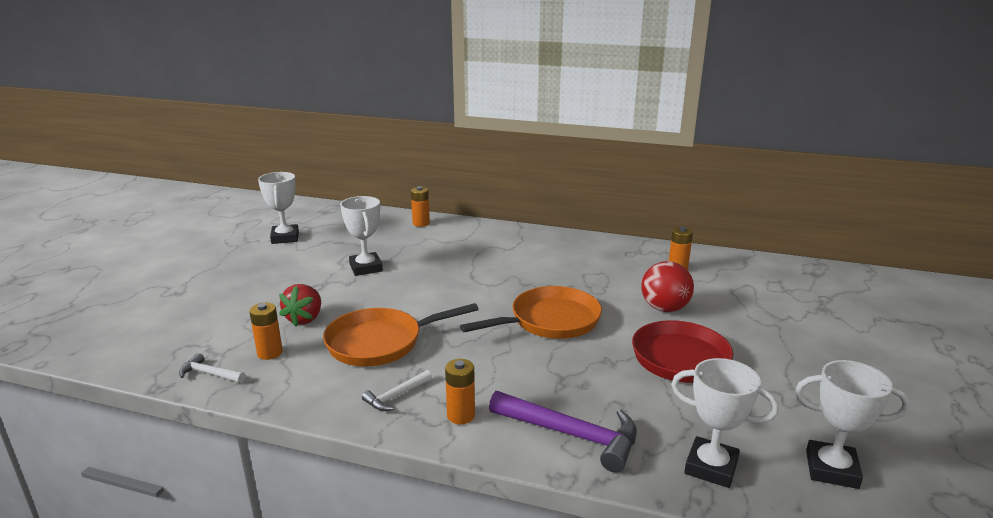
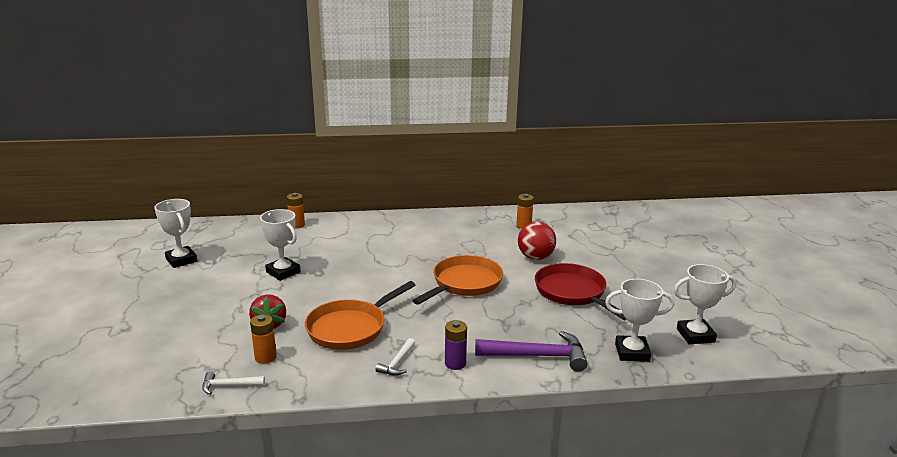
camera: 25 degrees left, 0 degrees up
(461, 415) = (455, 363): orange battery -> purple battery

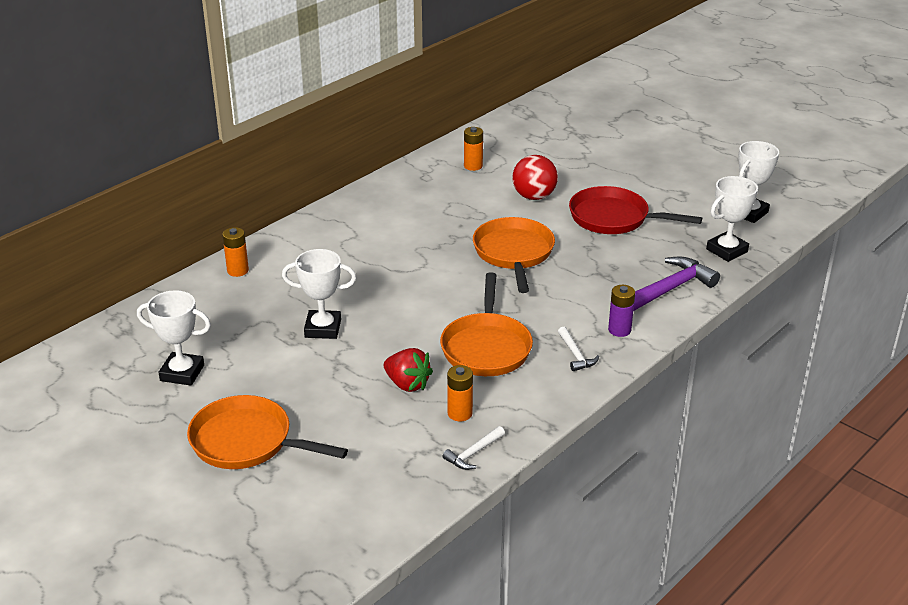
camera: 40 degrees left, 10 degrees up
(141, 309) = (247, 442): none -> orange pan

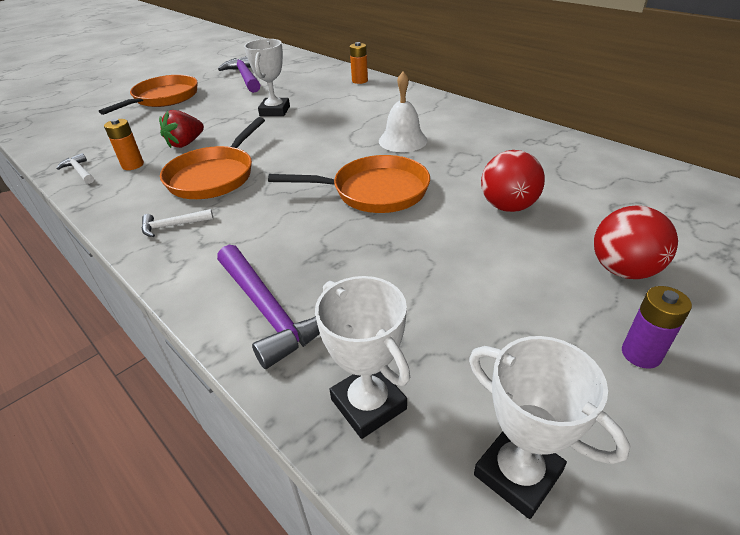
camera: 95 degrees right, 5 degrees up
(182, 373) = (245, 77): white trophy -> purple hammer
(417, 240) = (403, 140): none -> white bell
(473, 166) = (570, 166): orange battery -> none
(486, 347) = (214, 176): orange pan -> orange pan turned 75 degrees counterclockwise
(602, 167) = (623, 270): none -> red ball
(614, 218) = (464, 272): red pan -> none
(619, 330) = (200, 259): purple battery -> purple battery (641, 354)

